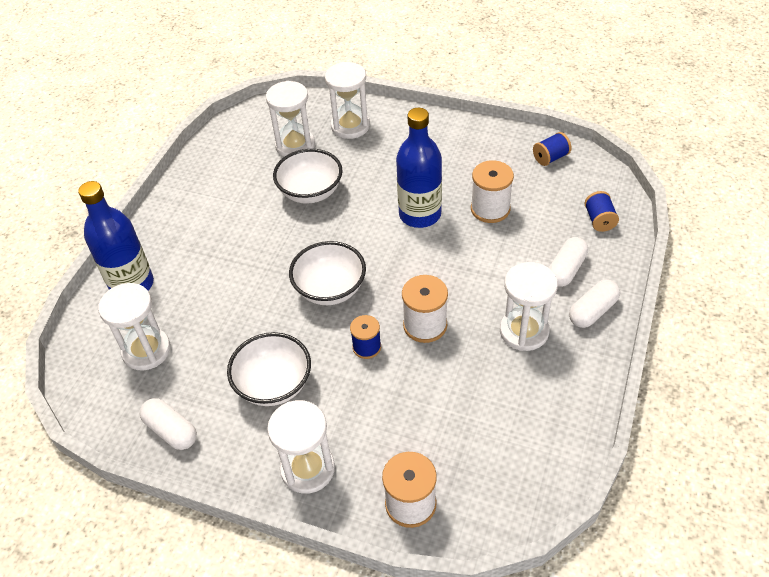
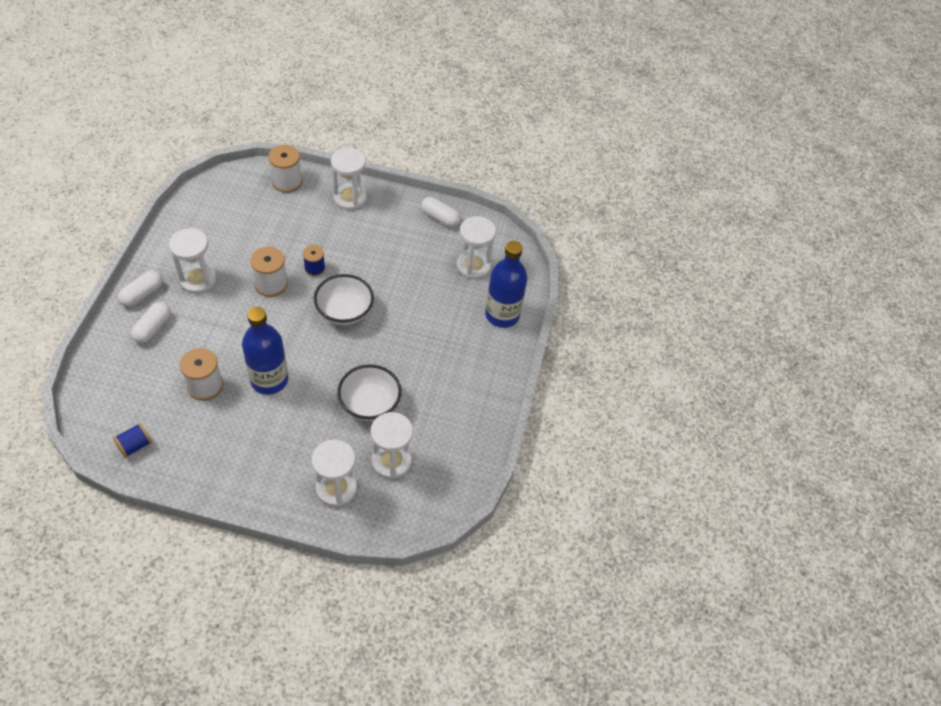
camera: 165 degrees right, 5 degrees up
(274, 384) = (378, 244): white bowl -> none
(599, 220) = (110, 374): blue spool -> none

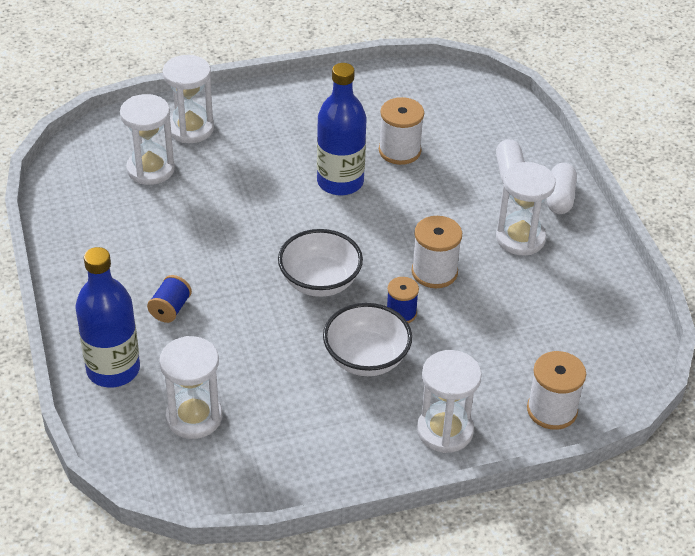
camera: 155 degrees right, 10 degrees down
(135, 445) = (412, 85): blue spool -> blue spool (170, 309)
(369, 404) = (212, 206): white bowl -> white bowl (366, 359)
(440, 218) = (292, 467): white capsule -> none

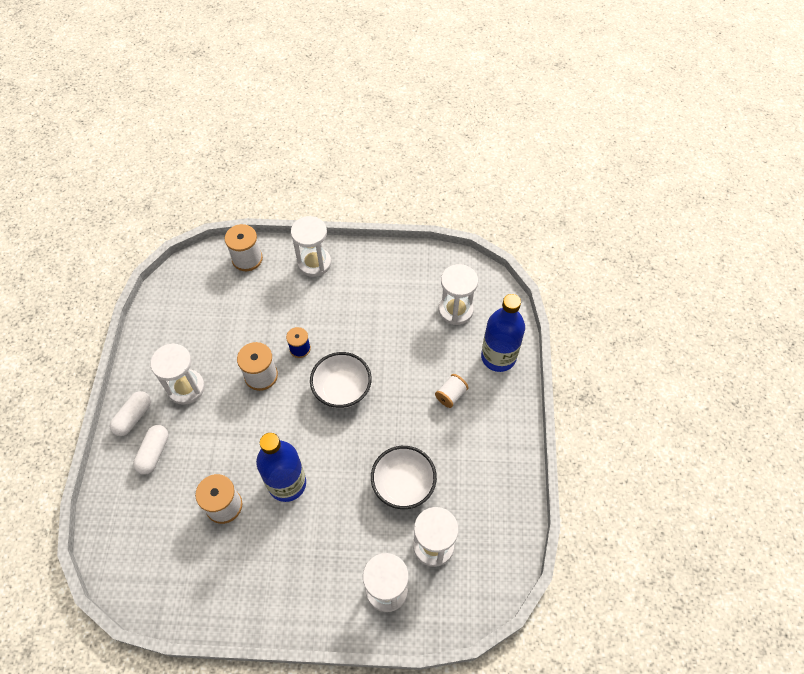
camera: 160 degrees left, 15 degrees up
(170, 309) = (451, 395): blue spool -> white spool
(366, 359) = (337, 321): white bowl -> white bowl (403, 484)

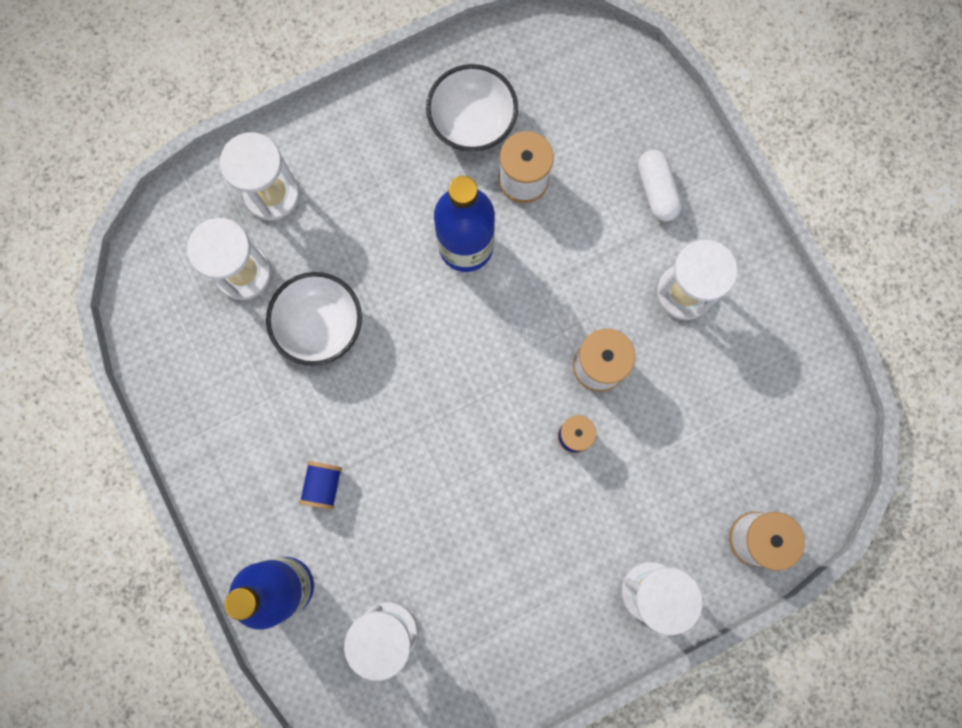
camera: 150 degrees right, 20 degrees up
(133, 417) = (718, 218): white capsule -> none
(342, 389) = (476, 409): white bowl -> white bowl (472, 122)
(451, 395) = (323, 485): white spool -> blue spool

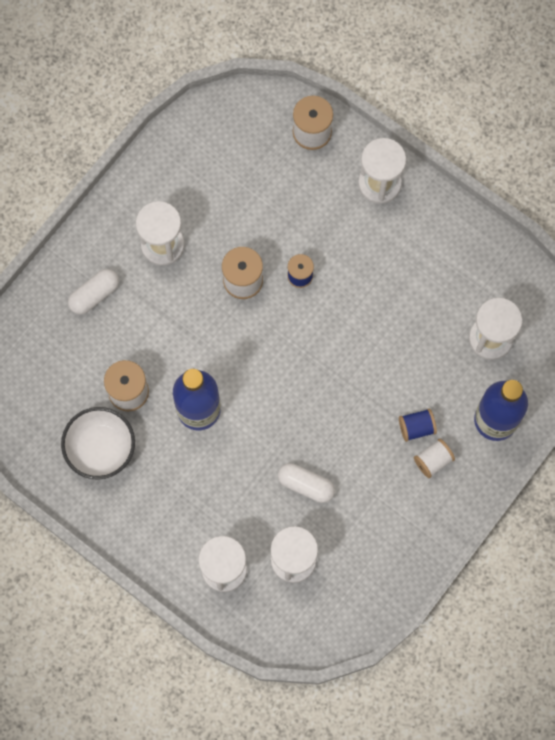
camera: 115 degrees left, 5 degrees down
(275, 485) = (433, 460): none -> white spool
(320, 326) = (306, 485): white bowl -> white capsule

